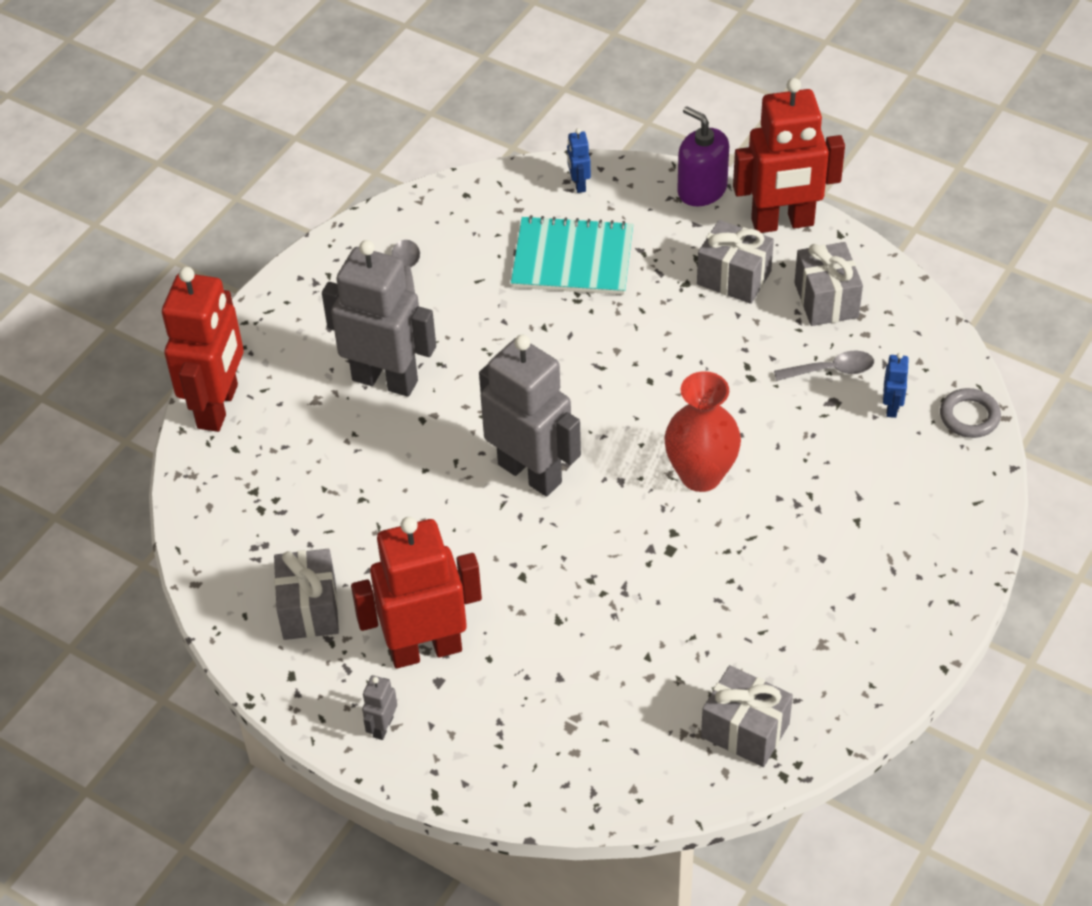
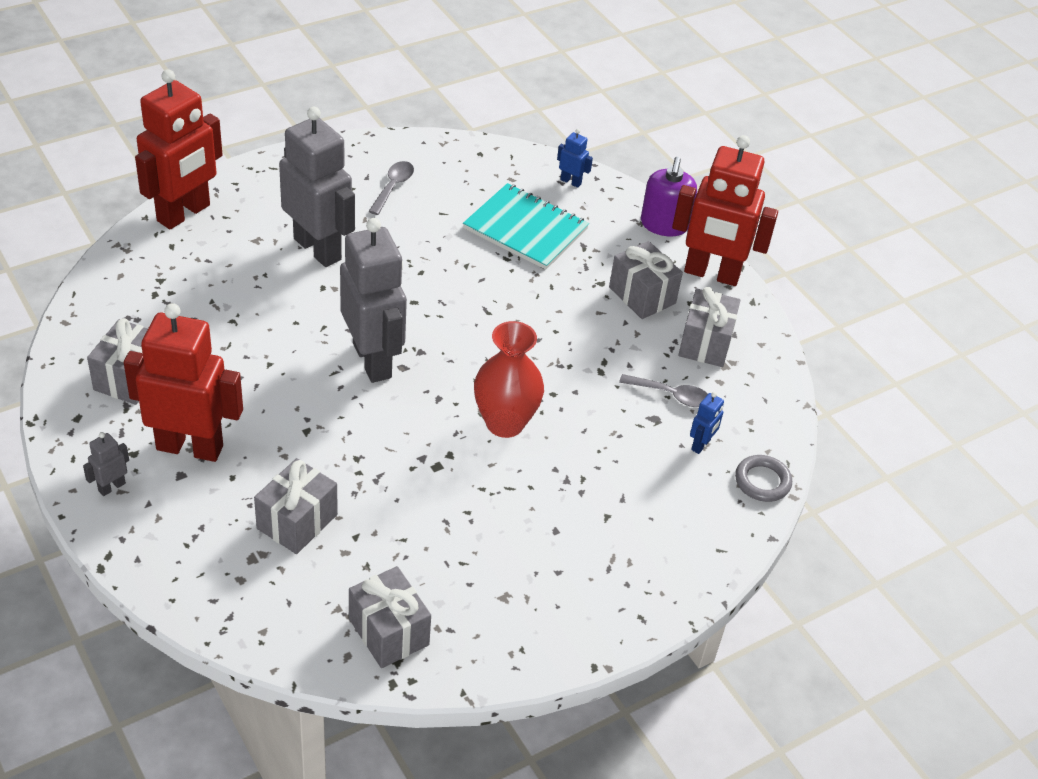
camera: 20 degrees right, 5 degrees down
(579, 184) = (571, 181): blue robot -> blue robot turned 105 degrees clockwise
(583, 670) = (297, 521): none -> grey gift
(702, 190) = (664, 224): purple soap dispenser -> purple soap dispenser turned 150 degrees counterclockwise

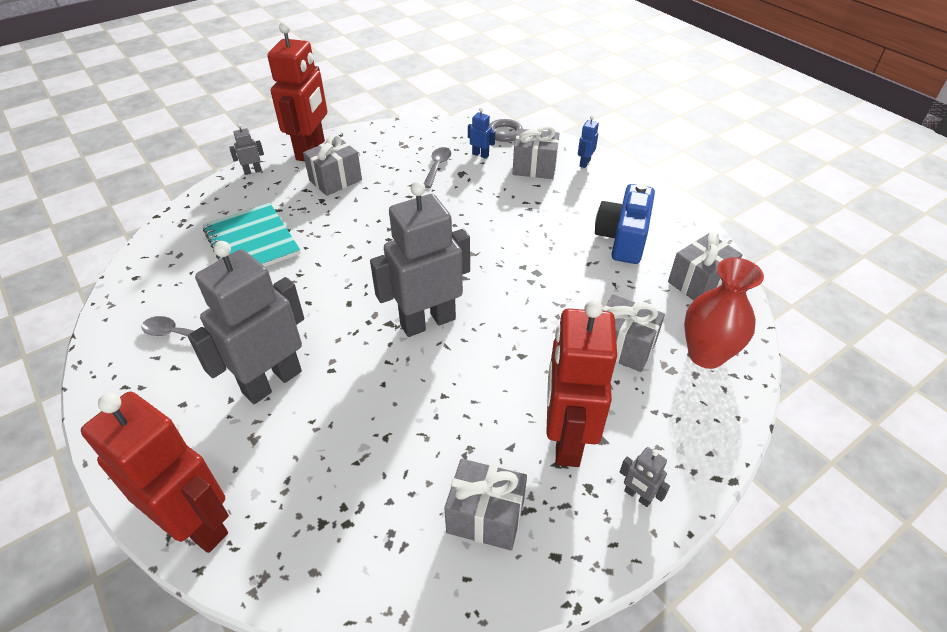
camera: 90 degrees left, 0 degrees up
(490, 570) = (623, 238): none -> blue camera
(505, 423) = (483, 240): red vase -> red vase (706, 355)
(525, 229) = (252, 242): turquoise notebook -> turquoise notebook turned 60 degrees counterclockwise
(571, 181) = (189, 219): blue robot -> blue robot (584, 163)
(664, 224) = (253, 171): purple soap dispenser -> grey robot
(705, 343) = (384, 153): grey gift -> grey gift (534, 168)

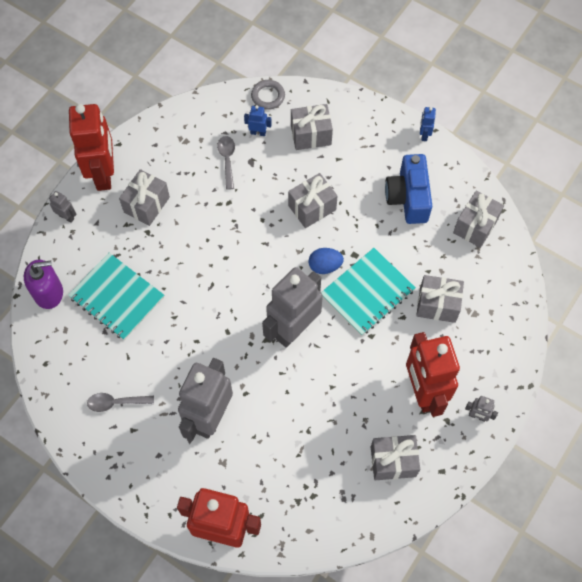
camera: 20 degrees left, 20 degrees up
(188, 221) = (48, 292): none -> purple soap dispenser
(253, 171) = (66, 217): grey robot -> grey robot turned 75 degrees clockwise
(496, 273) = (325, 266): none -> blue egg
(507, 221) = (312, 208): none -> grey gift
(536, 311) = (367, 292): none -> turquoise notebook
(584, 163) = (351, 116): blue robot -> blue robot (424, 134)
(706, 355) = (494, 293): red vase -> none

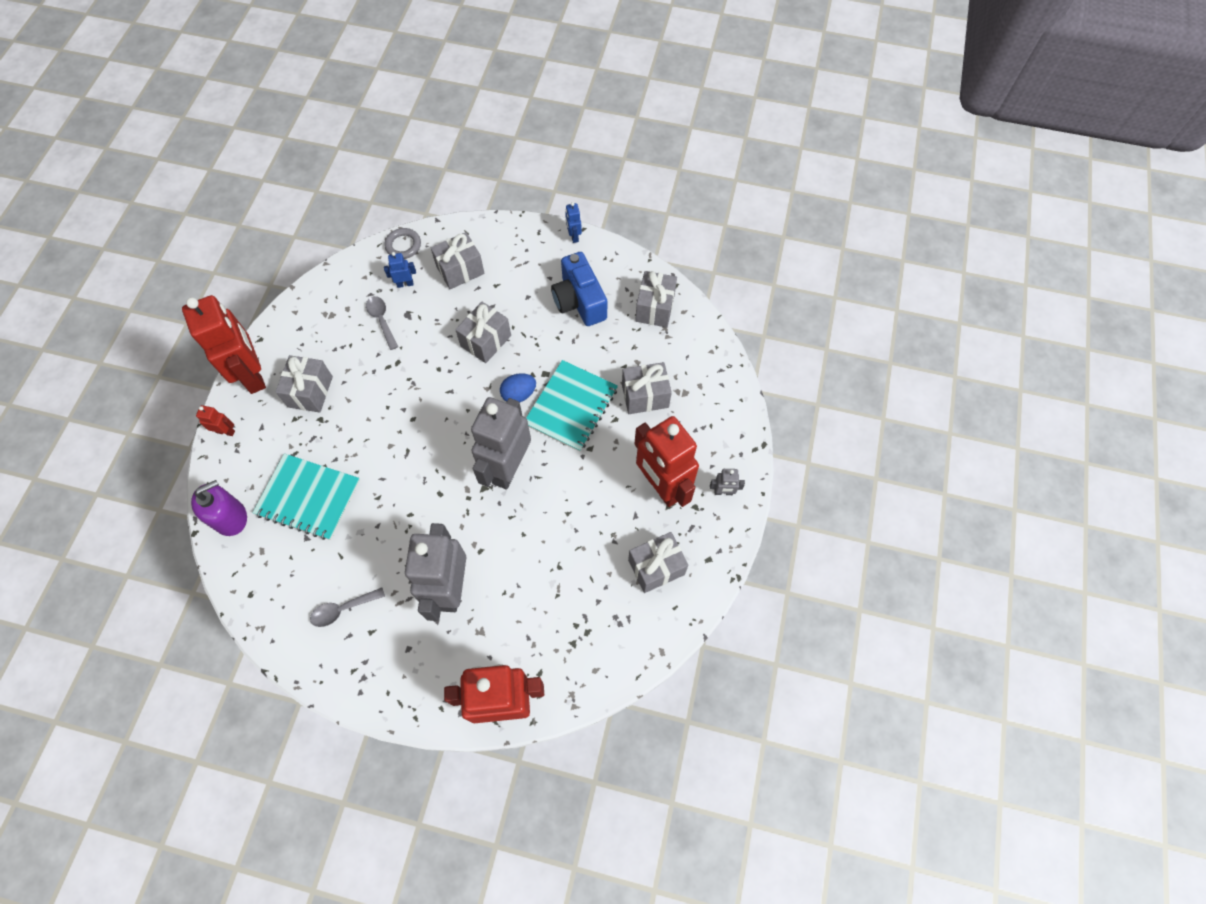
camera: 20 degrees left, 0 degrees up
(66, 217) = (226, 431): grey robot -> red robot

